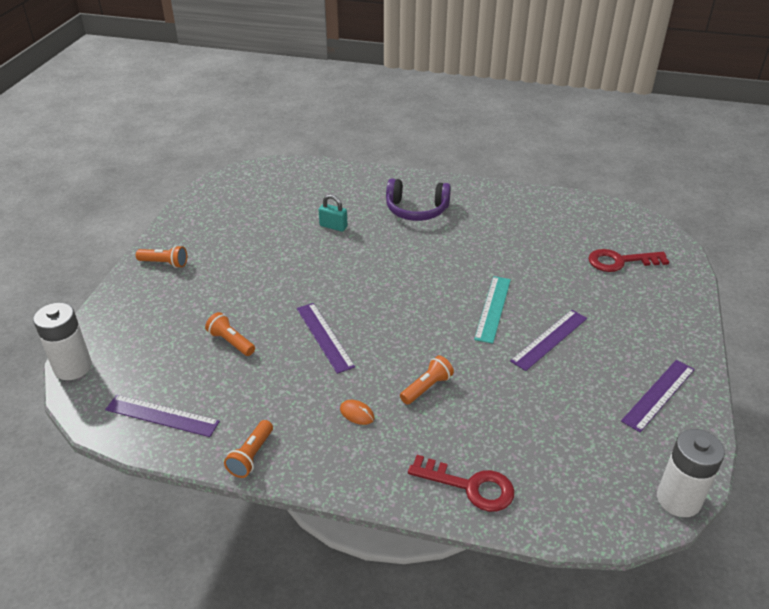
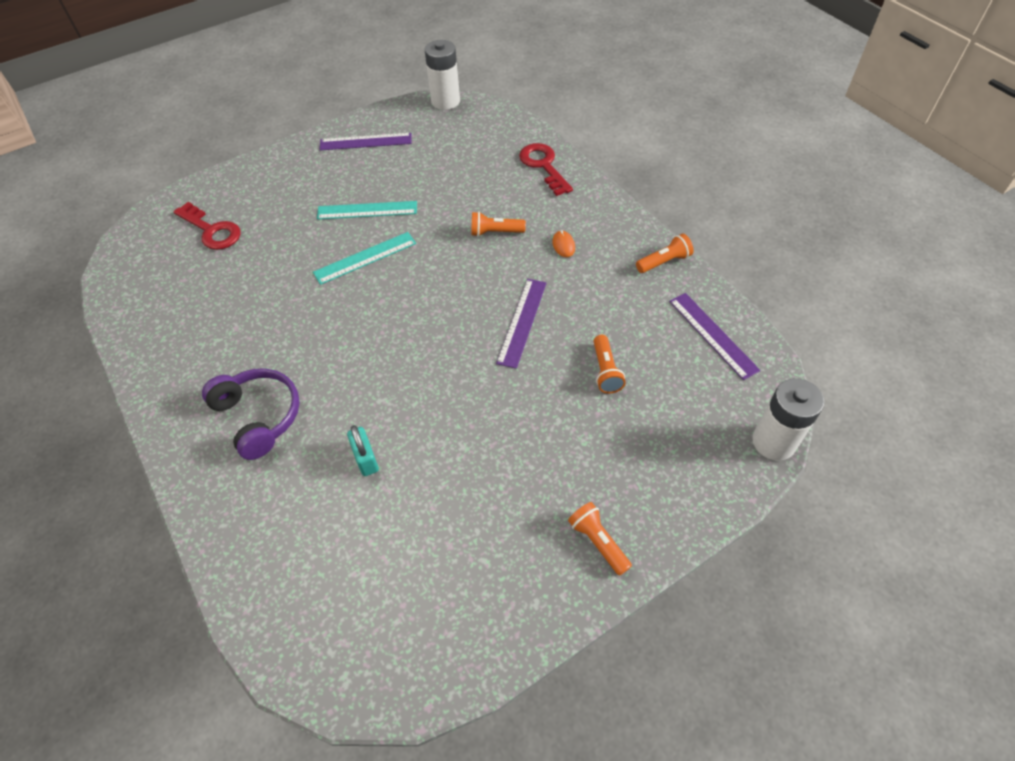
camera: 135 degrees left, 15 degrees up
(549, 339) = (367, 210): purple ruler -> turquoise ruler

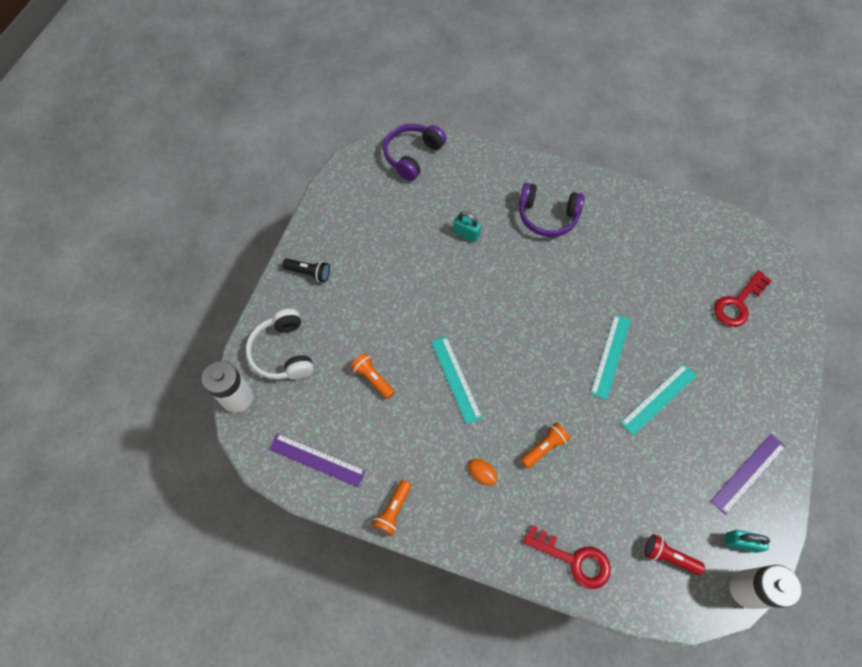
camera: 140 degrees right, 10 degrees up
(212, 230) = (738, 303): red key -> red key turned 45 degrees counterclockwise
(314, 632) = (413, 156): none -> purple headphones
(420, 118) = (740, 542): none -> turquoise padlock
(476, 135) = (668, 556): none -> red flashlight
(522, 322) = (455, 379): purple ruler -> turquoise ruler
(598, 542) = (309, 273): orange flashlight -> black flashlight
(691, 459) = (283, 352): none -> white headphones

